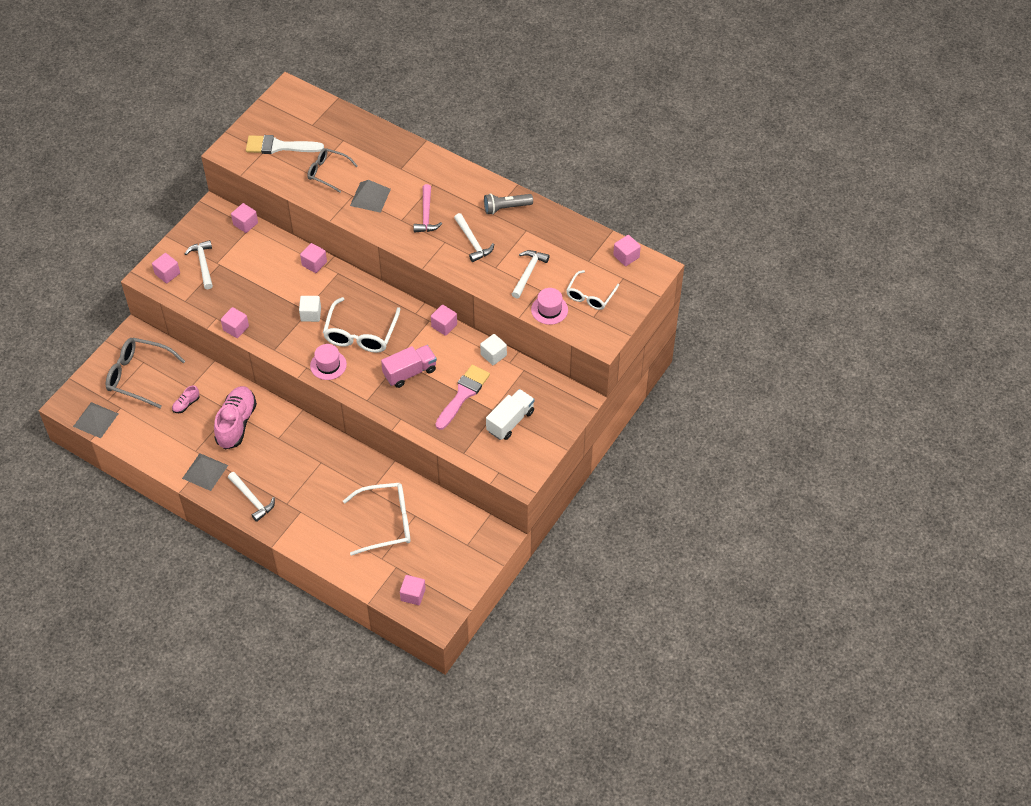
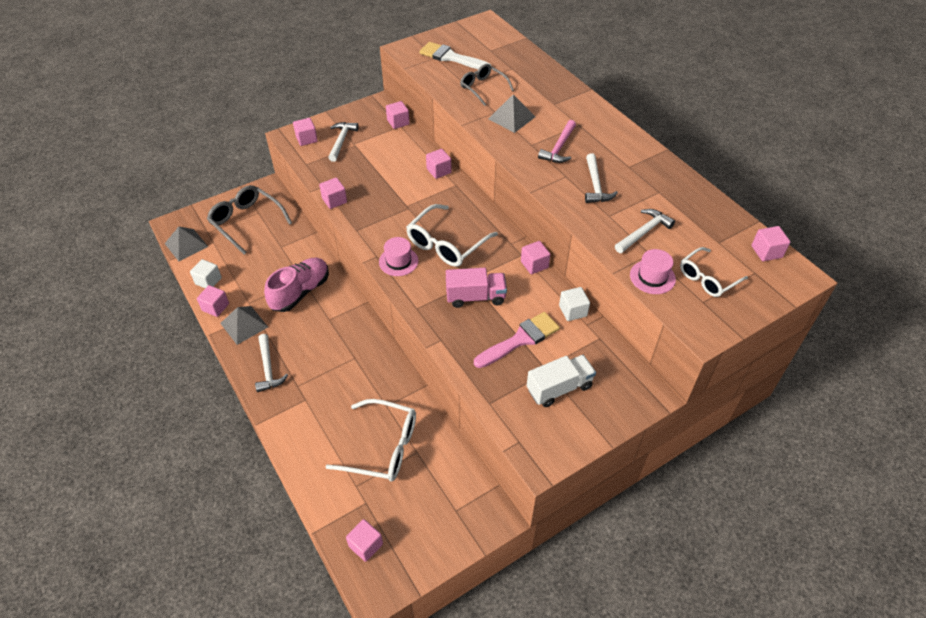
camera: 25 degrees right, 5 degrees down
(167, 466) = (215, 307): none -> pink cube
(186, 404) = (269, 259): pink shoe -> none
(311, 314) = (409, 211): white cube -> white cube (208, 281)
(506, 208) = (646, 166): grey flashlight -> none

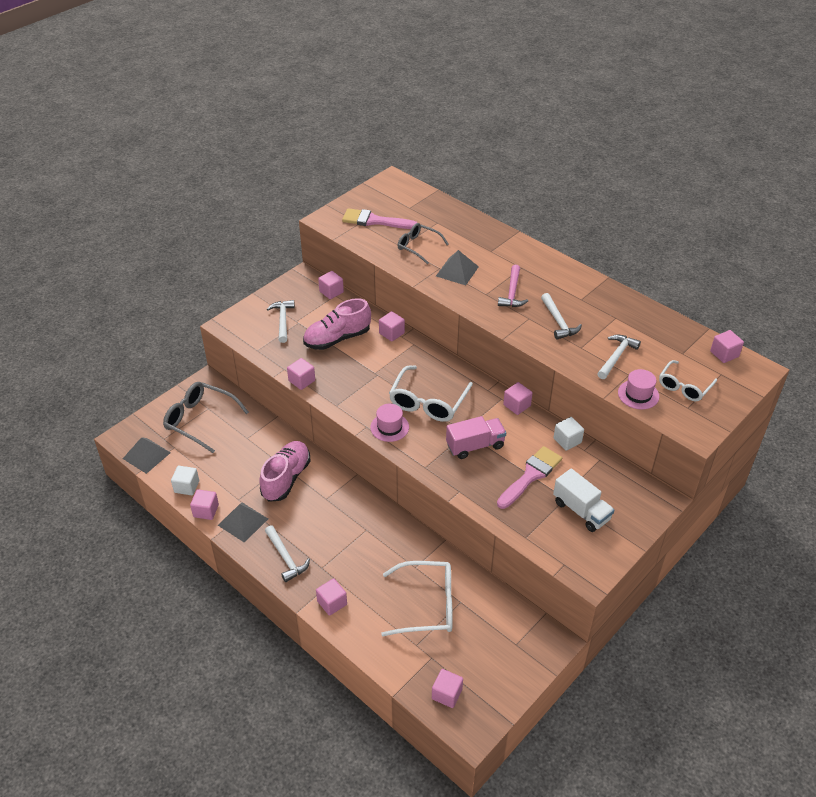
camera: 15 degrees left, 5 degrees down
(306, 139) = (246, 325): pink cube -> pink cube (332, 603)
(385, 167) = (337, 338): none -> pink shoe
(451, 57) = (374, 221): white brush -> pink brush
(559, 388) = (581, 511): white truck -> white truck turned 90 degrees clockwise

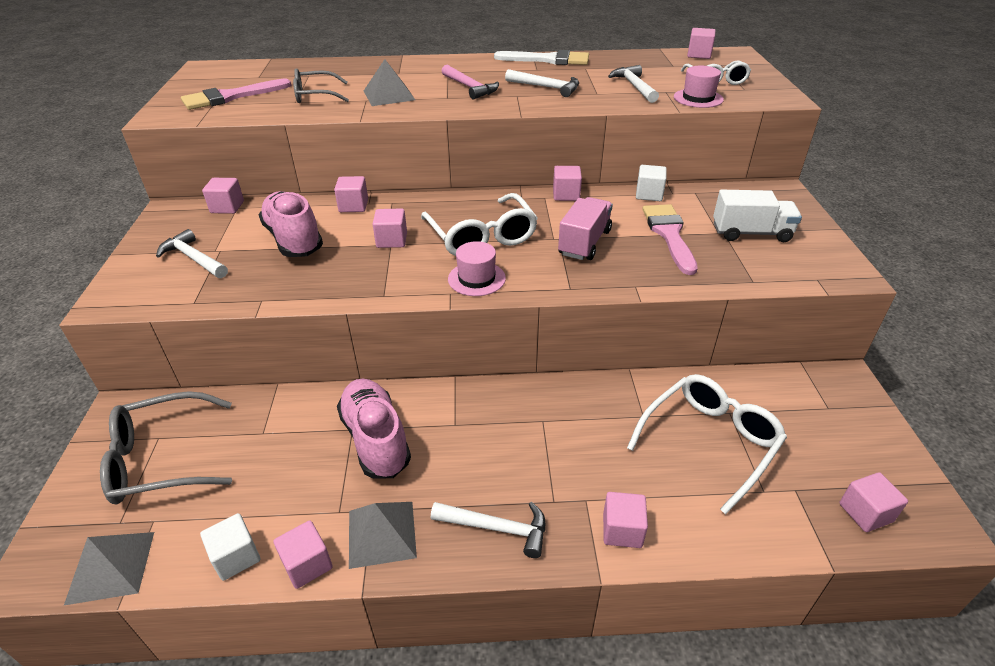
camera: 45 degrees left, 5 degrees down
(302, 381) = (303, 298): pink cube -> pink cube (392, 240)
(337, 338) = (294, 239): pink shoe -> pink shoe turned 135 degrees clockwise
(605, 293) = (548, 60): none -> white brush

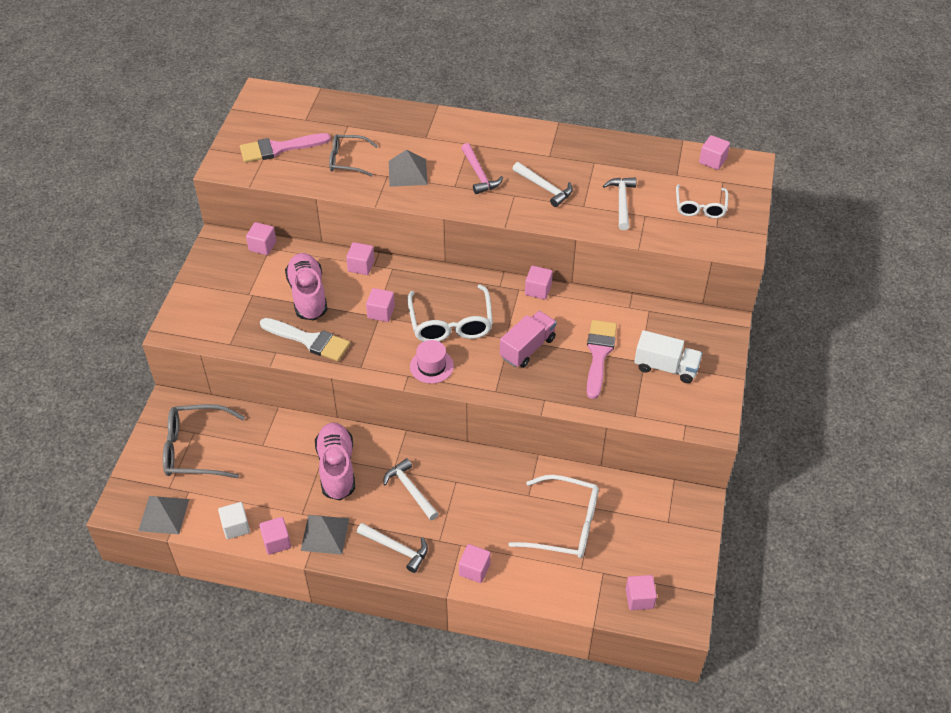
camera: 15 degrees right, 10 degrees up
(194, 259) = (233, 300): white hammer -> white hammer (410, 490)
(548, 60) = (567, 141): white brush -> white brush (309, 340)
(649, 194) = (608, 305): white cube -> none
(698, 98) = (666, 232): pink hat -> none
(710, 441) = (566, 525): white glasses -> white glasses turned 45 degrees clockwise

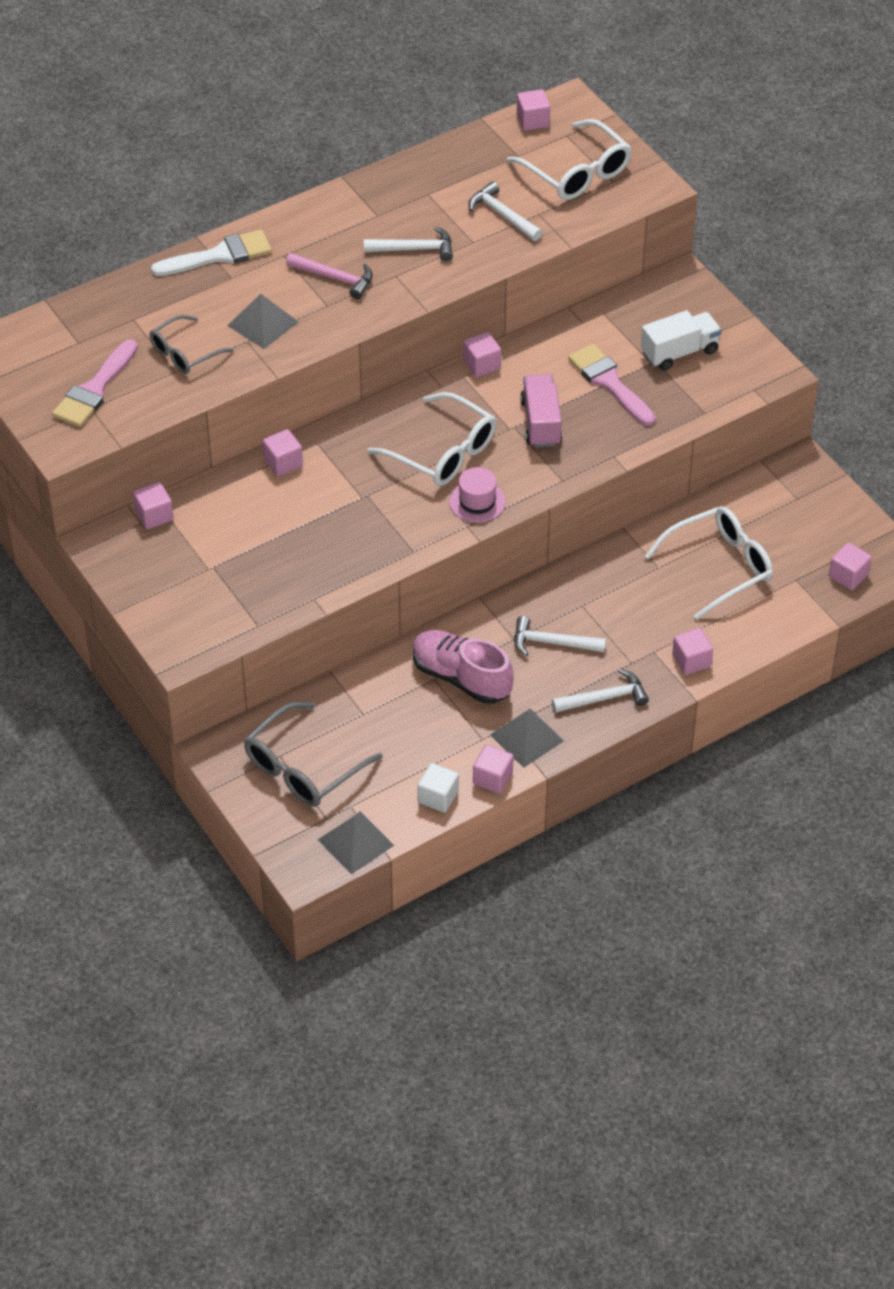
camera: 45 degrees left, 0 degrees up
(308, 295) = (270, 526): pink shoe -> none
(309, 340) = (331, 564): white brush -> white brush (219, 255)
(381, 312) = (363, 490): pink cube -> none
(700, 208) = (577, 173): white glasses -> white glasses, size x1.57

